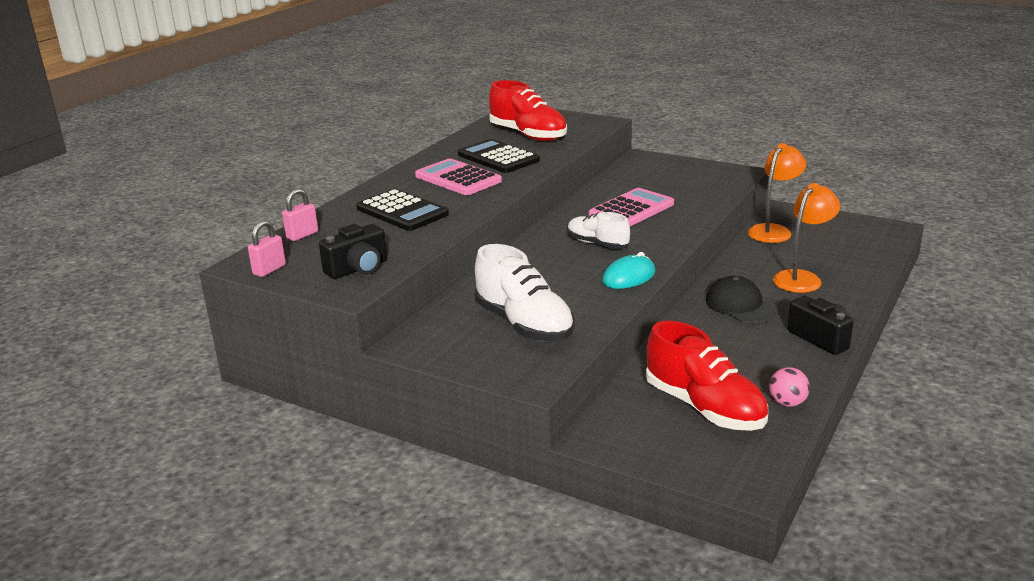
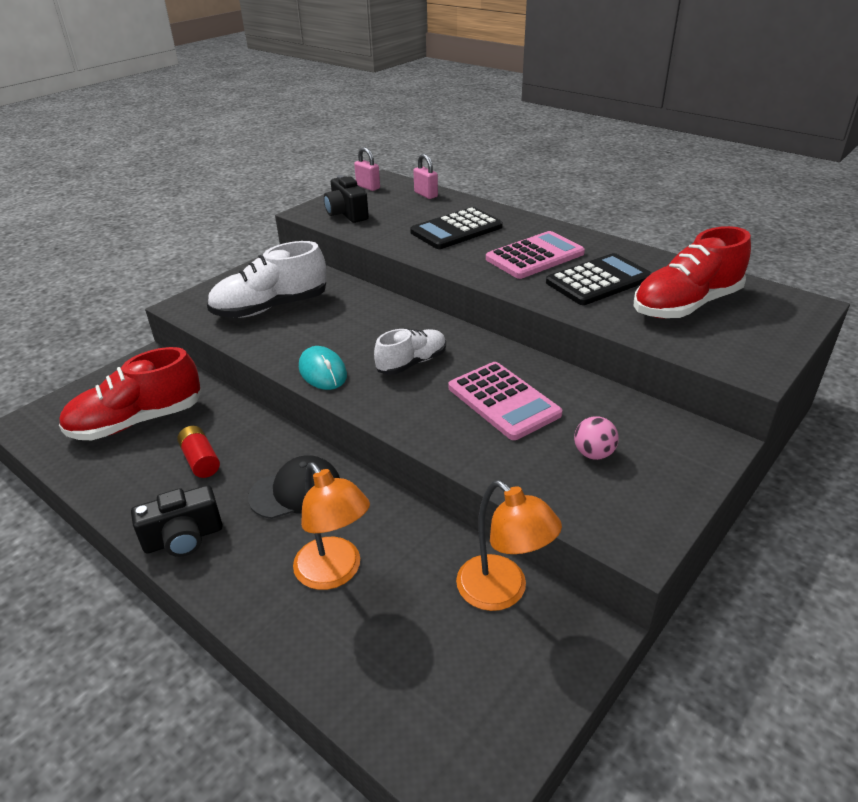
camera: 100 degrees right, 10 degrees up
(735, 355) = (200, 460): none -> red battery
(787, 403) = (99, 473): pink ball -> pink ball (593, 454)

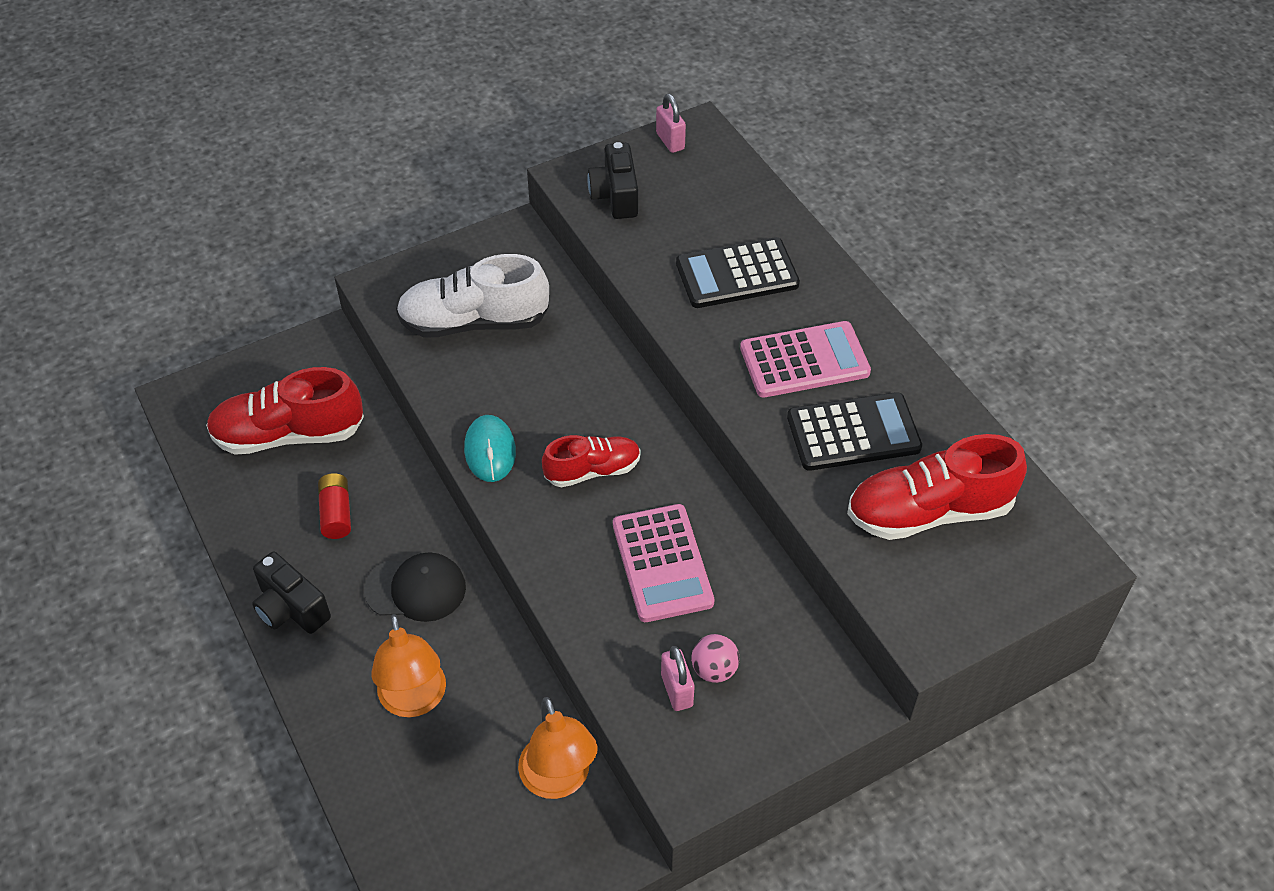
camera: 20 degrees right, 15 degrees up
(184, 538) = (291, 608): black camera -> black camera turned 45 degrees clockwise
(412, 363) = (592, 470): white shoe -> red shoe
(426, 195) = (737, 183): pink padlock -> pink padlock (676, 690)

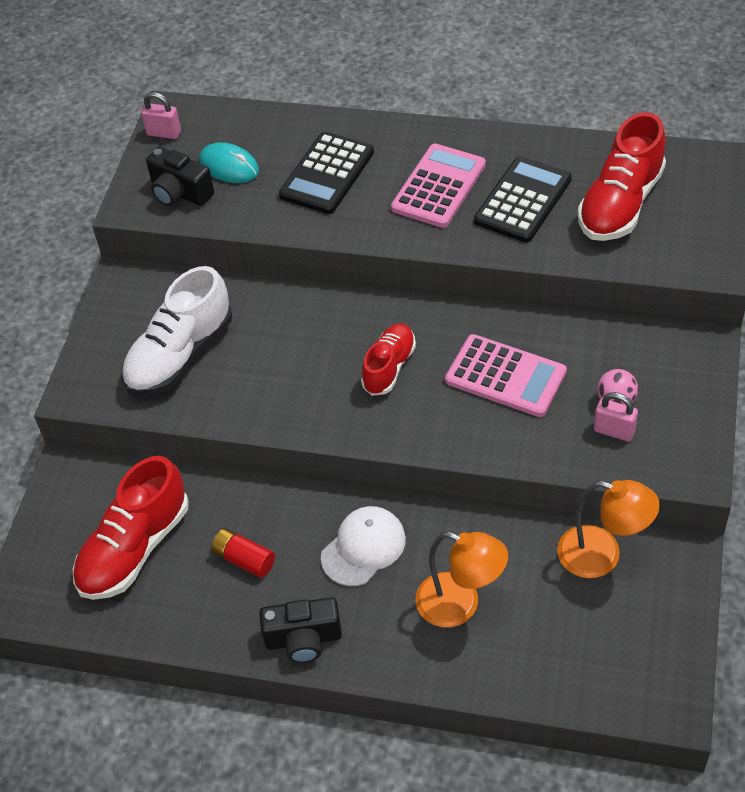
camera: 45 degrees left, 0 degrees up
(416, 589) = (363, 548): black cap -> white cap
(490, 451) = (310, 416): turquoise mouse -> turquoise mouse (229, 166)

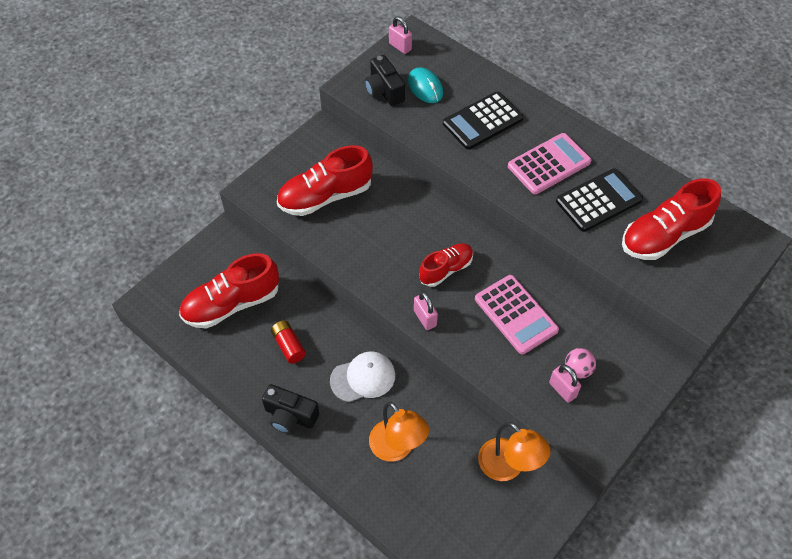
camera: 25 degrees right, 5 degrees up
(180, 355) = (325, 196): white shoe -> red shoe
(402, 434) = (425, 318): none -> pink padlock

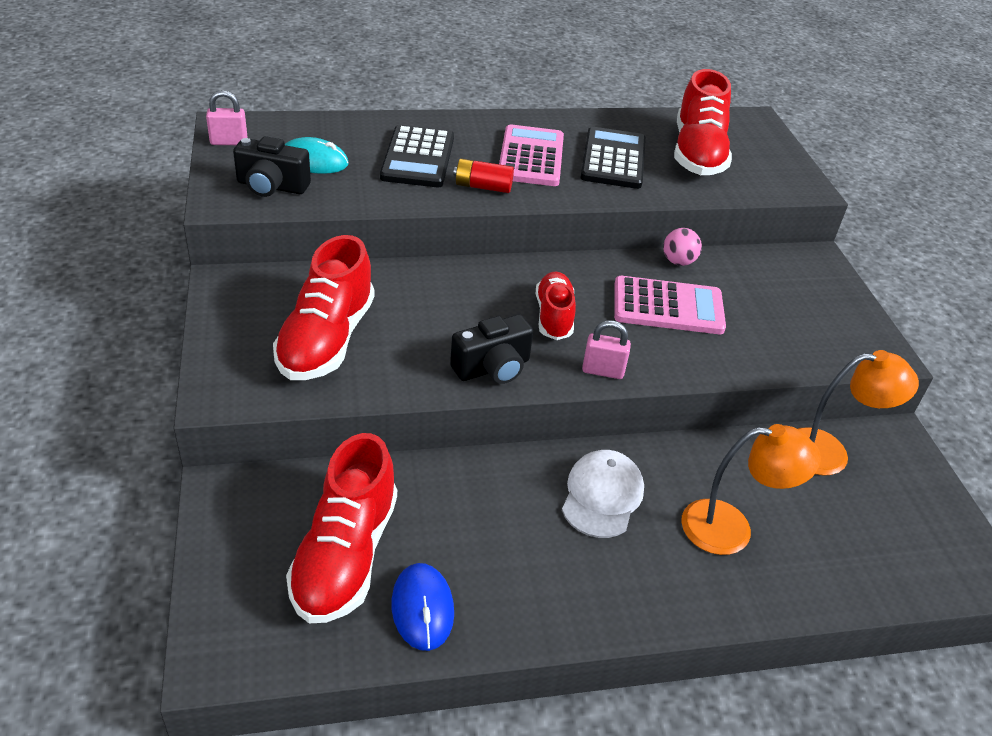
camera: 55 degrees left, 15 degrees down
(230, 352) = (422, 608): none -> blue mouse
(288, 346) = (480, 537): red battery -> red battery (483, 187)
(290, 416) = (592, 605): black camera -> black camera (492, 368)
(562, 390) = (793, 334): pink padlock -> none
(577, 370) = (777, 310): pink ball -> pink ball (678, 262)

